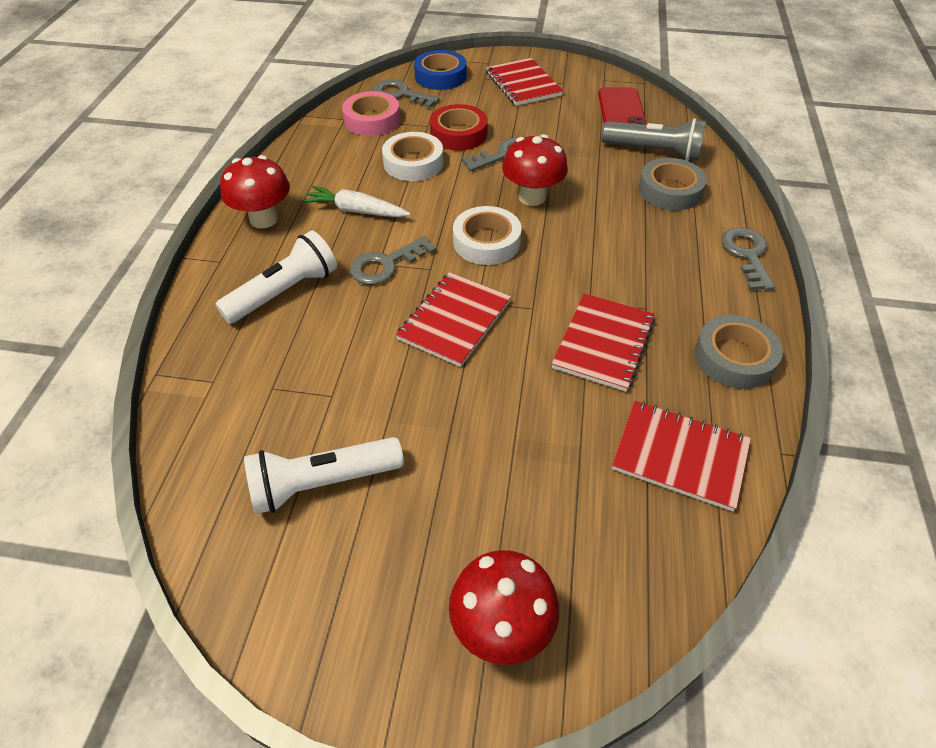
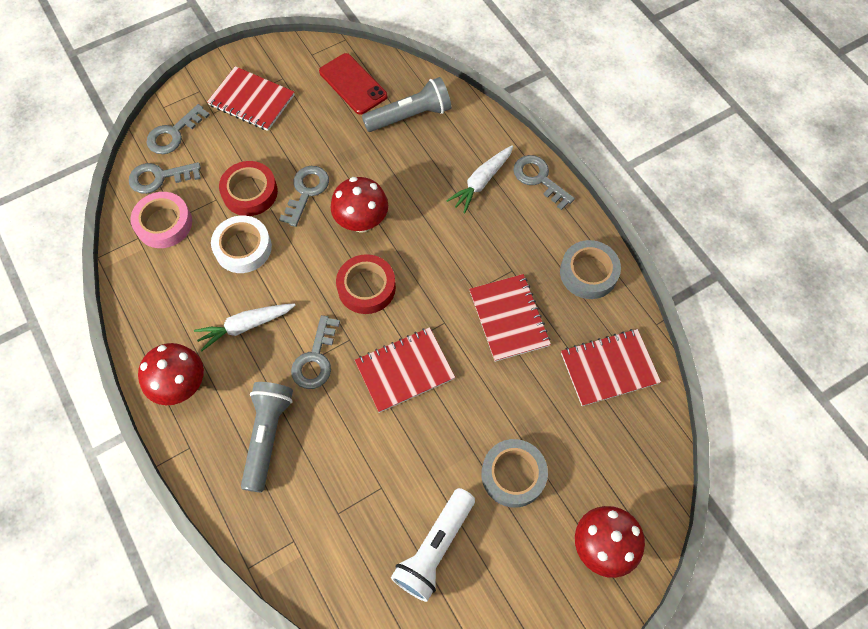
camera: 40 degrees left, 15 degrees up
(285, 292) = (267, 436): white flashlight -> grey flashlight
(440, 76) = (173, 134): blue tape -> grey key
(454, 320) = (404, 370): red notebook -> red notebook turned 75 degrees clockwise
(486, 242) = (366, 287): white tape -> red tape
(670, 190) = (449, 150): grey tape -> grey tape (513, 475)
(680, 227) = (481, 182): none -> white carrot

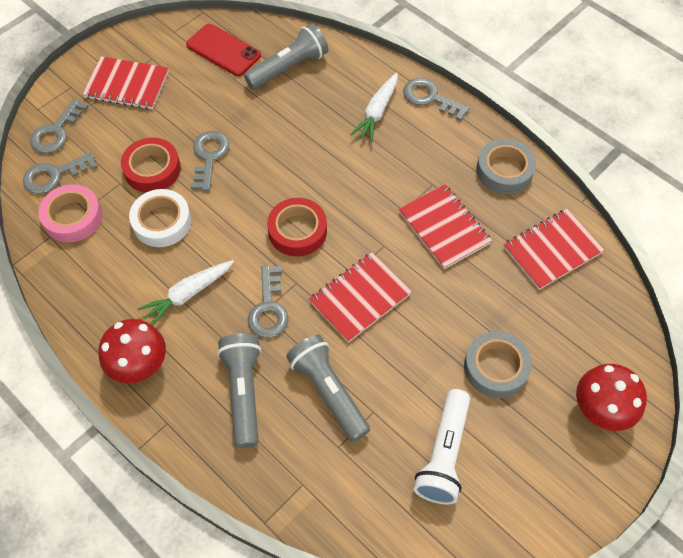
camera: 15 degrees left, 5 degrees down
(346, 456) = (328, 391): none -> grey flashlight
(362, 222) = (273, 172): red mushroom -> none

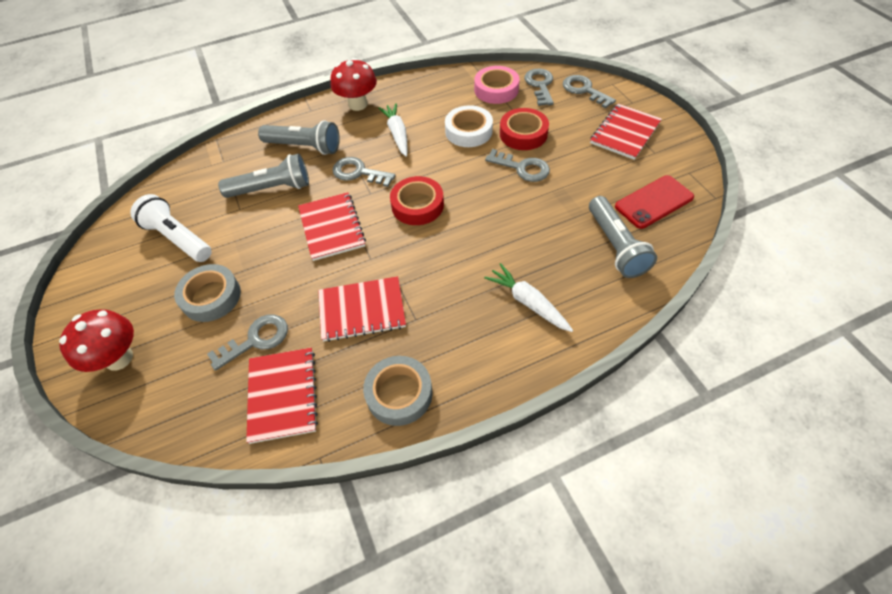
camera: 115 degrees right, 5 degrees down
(430, 98) = (530, 359): grey key -> grey key (256, 340)

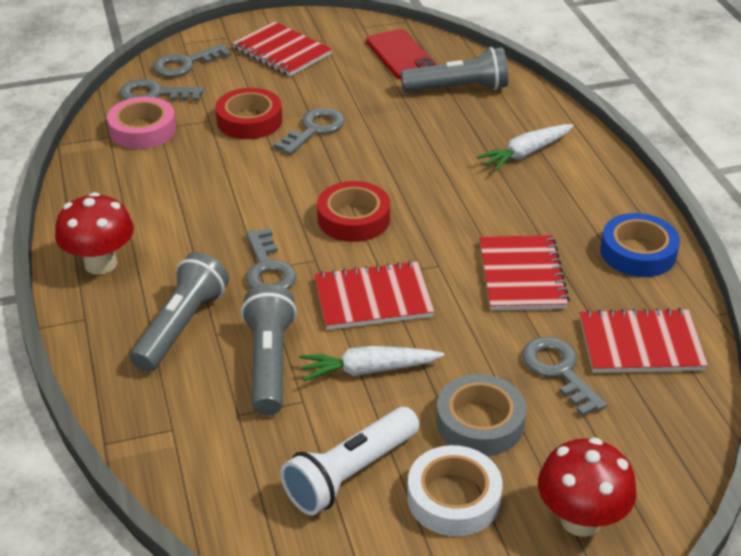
camera: 85 degrees left, 15 degrees down
(358, 172) = (268, 269): grey key -> grey key turned 45 degrees counterclockwise
(397, 134) = (197, 227): white carrot -> white carrot (368, 370)
(399, 393) = (638, 252): grey tape -> blue tape
(468, 131) = (222, 163): white tape -> white tape (453, 498)

